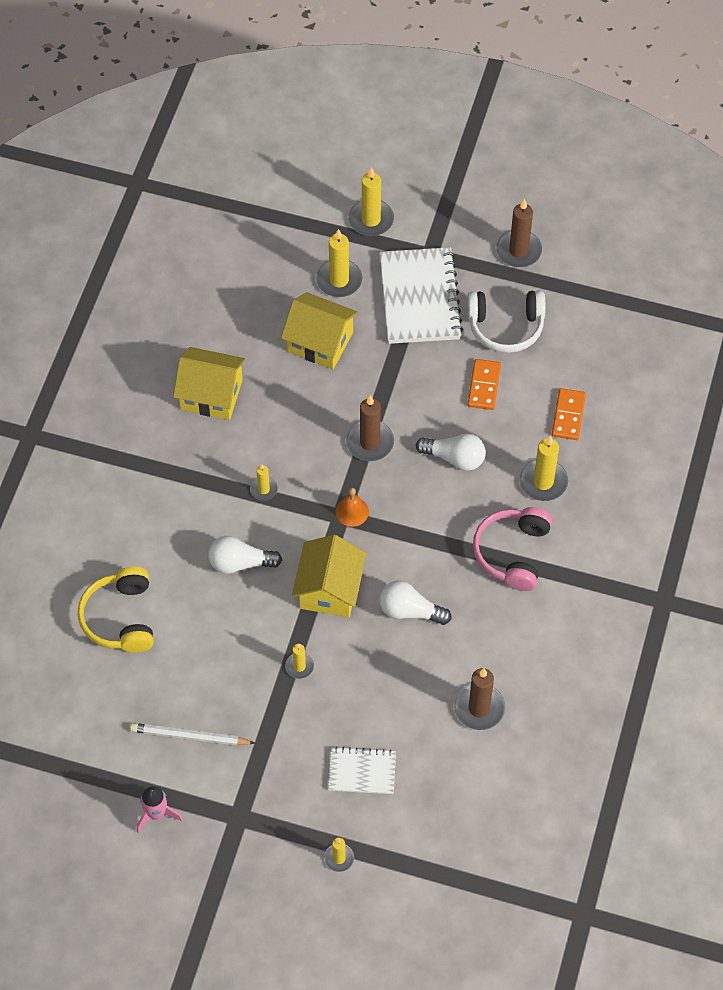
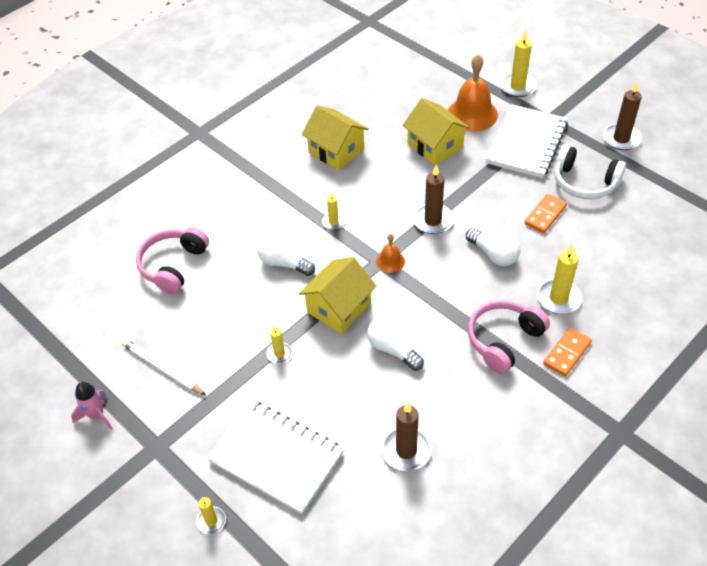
camera: 30 degrees right, 10 degrees down
(121, 618) = (173, 266): yellow headphones -> pink headphones
(339, 280) = (472, 114): yellow candle -> orange bell
(362, 772) = (276, 457): white notebook -> white notebook, size x1.82
(568, 415) = (605, 259): orange domino -> orange domino (567, 353)

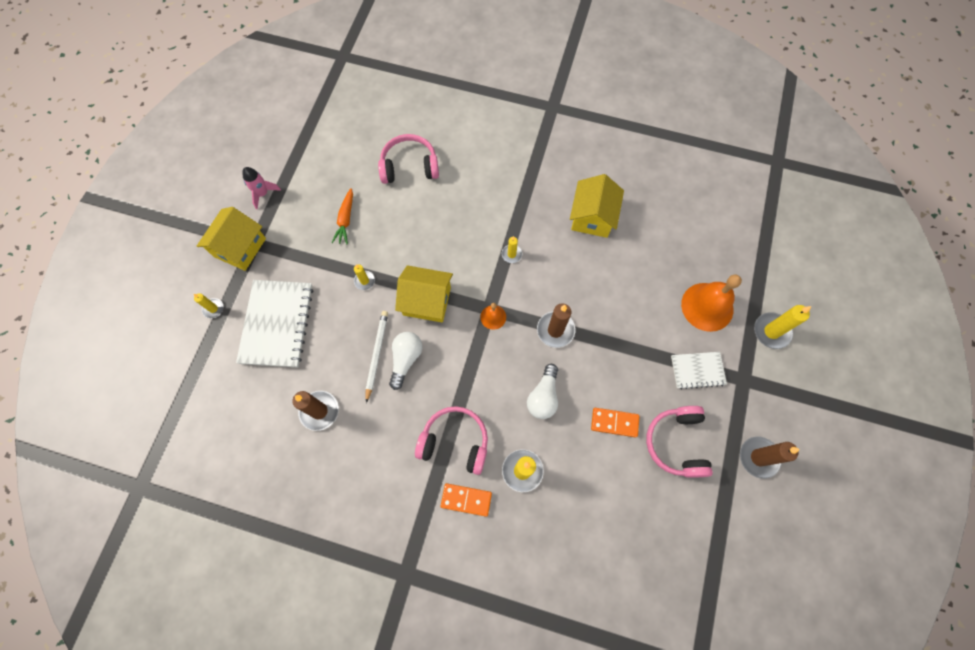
camera: 60 degrees right, 20 degrees up
(162, 369) = (317, 212): white pencil -> white pencil (377, 354)
(193, 345) = (346, 219): none -> orange carrot
(283, 263) = (450, 240): white light bulb -> none
(435, 146) = (646, 293): yellow house -> yellow house (240, 247)
(526, 143) = (697, 370): white notebook -> white notebook, size x0.55
(584, 182) = (676, 443): white headphones -> pink headphones

